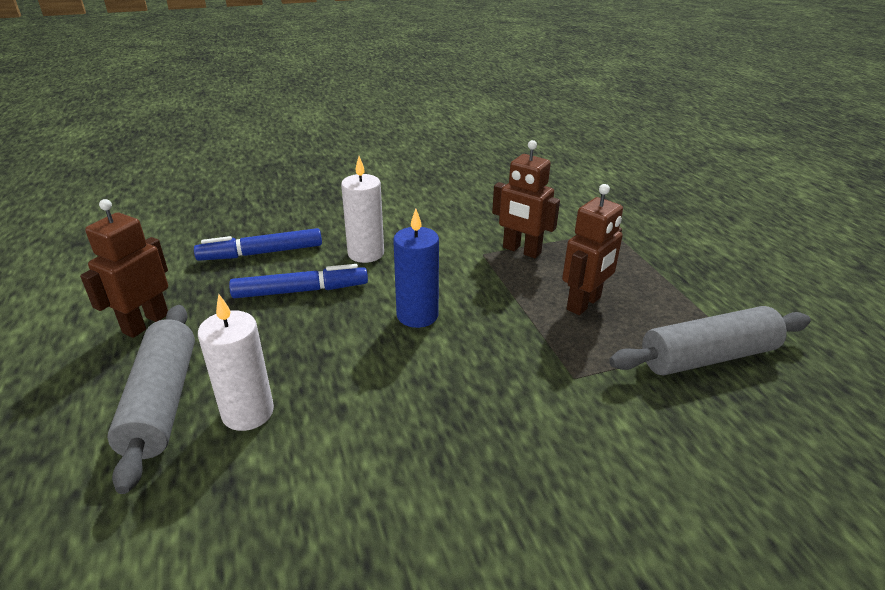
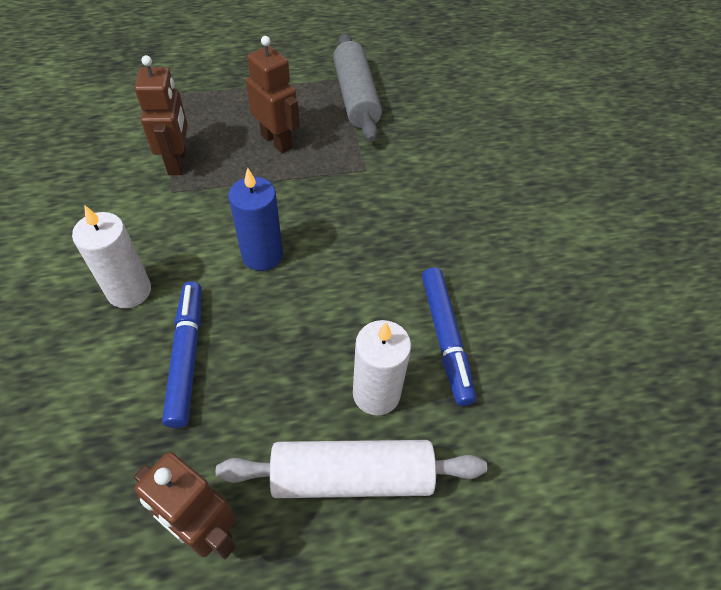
camera: 85 degrees left, 20 degrees up
(162, 402) = (352, 476): grey rolling pin -> white rolling pin
(261, 253) = (80, 405): blue marker -> blue marker (445, 338)
(521, 250) = (178, 162): brown robot -> brown robot turned 45 degrees counterclockwise

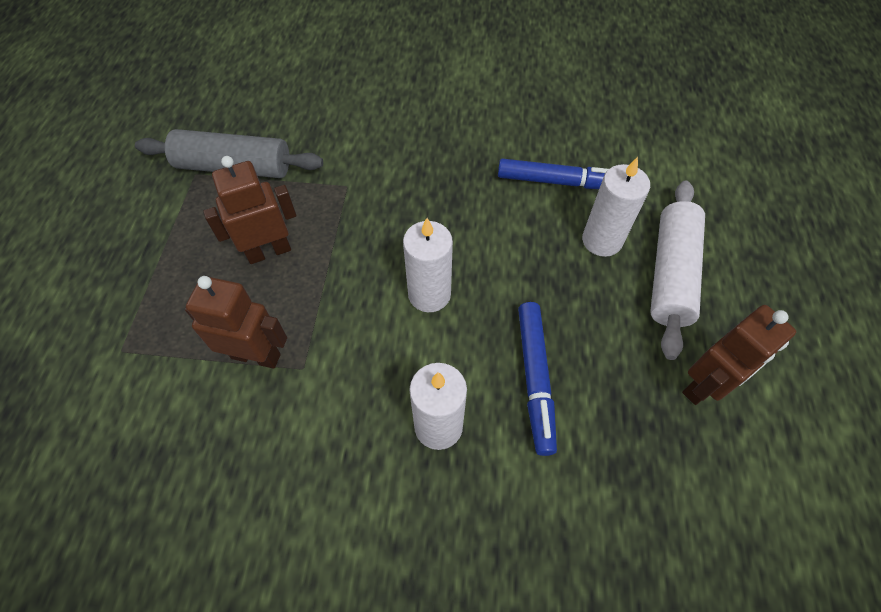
camera: 70 degrees left, 5 degrees up
(187, 356) = (535, 379): blue marker -> blue marker turned 105 degrees counterclockwise
(262, 255) = (429, 294): blue candle -> white candle

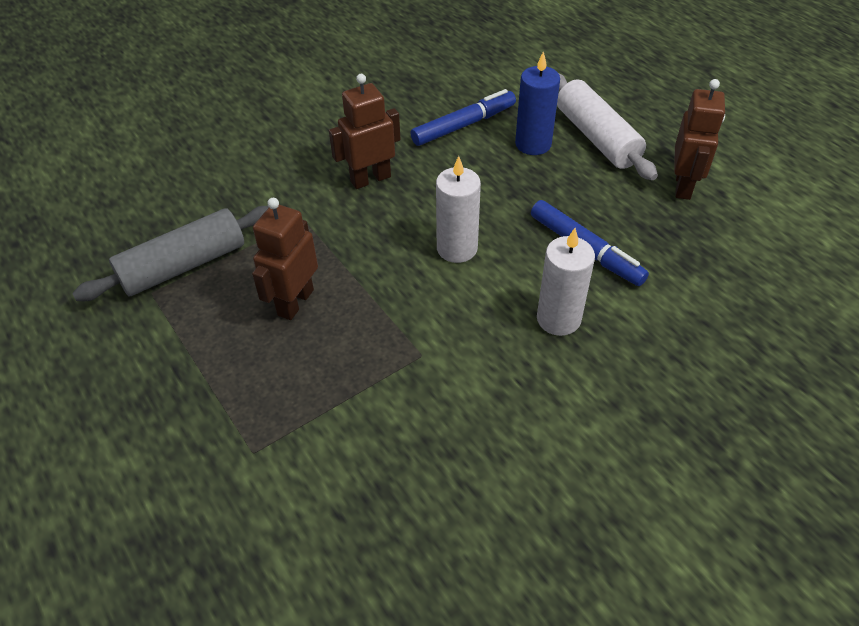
camera: 40 degrees left, 10 degrees down
(256, 355) = (375, 373): brown robot -> brown robot (370, 179)
(602, 240) = (533, 144): white candle -> blue candle

